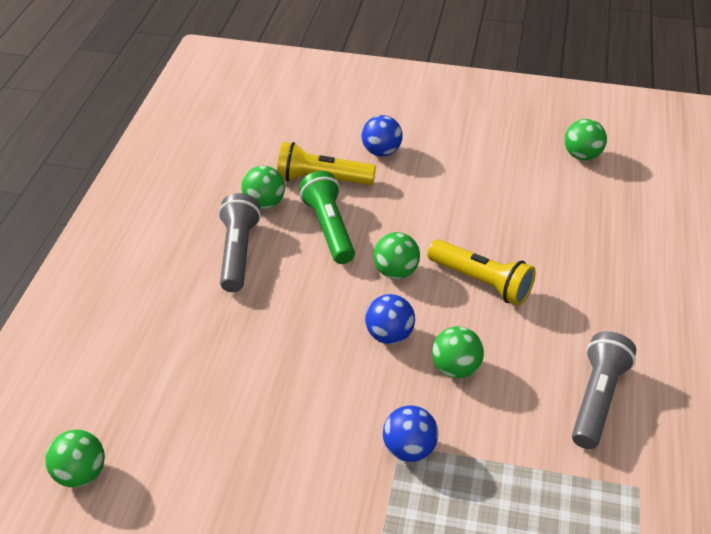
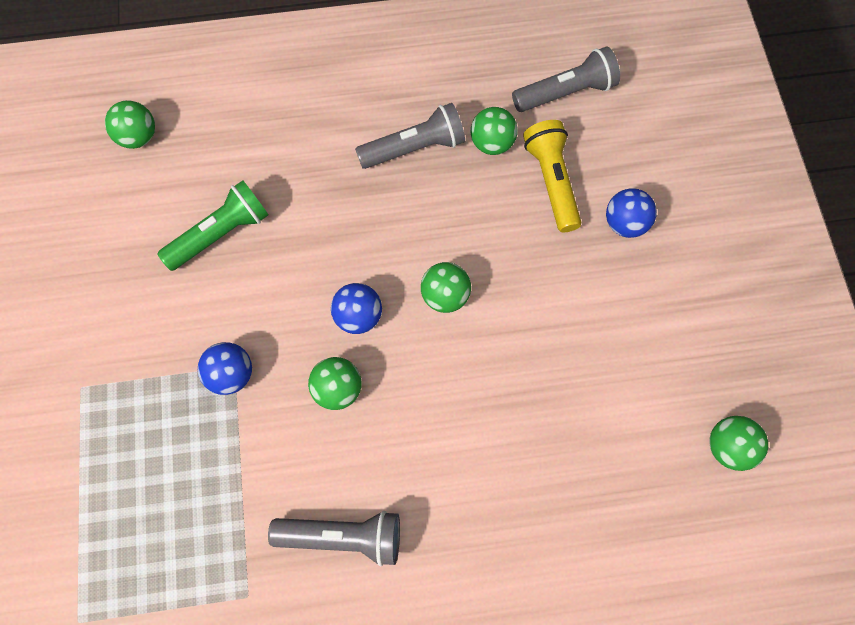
camera: 70 degrees right, 25 degrees up
(243, 148) = (565, 93): none -> grey flashlight
(329, 228) = (481, 214): green flashlight -> green flashlight (220, 234)
(481, 282) = (463, 383): yellow flashlight -> none

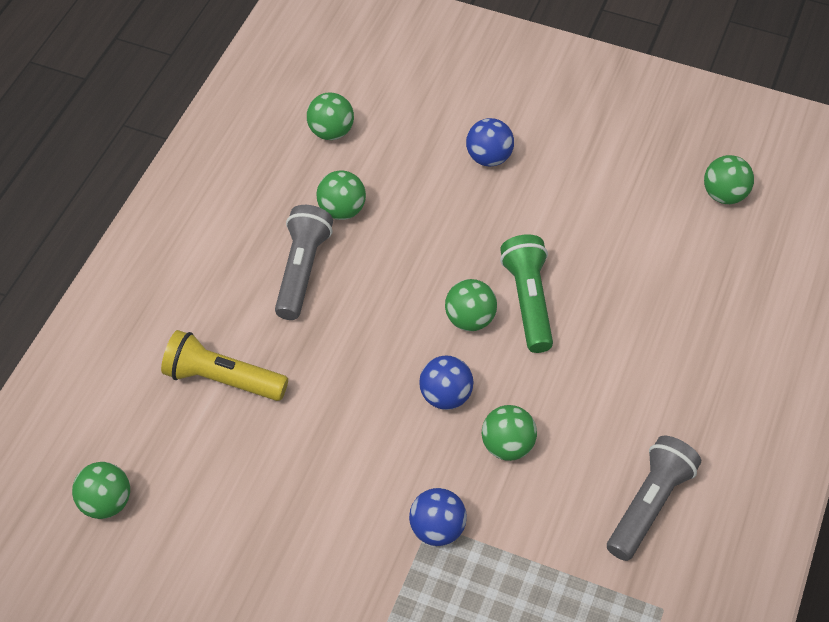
camera: 60 degrees left, 15 degrees down
(220, 234) = (278, 474): green flashlight -> green flashlight (528, 301)
(551, 182) = (413, 187): yellow flashlight -> yellow flashlight (223, 379)
(565, 93) = (331, 132): grey flashlight -> green ball

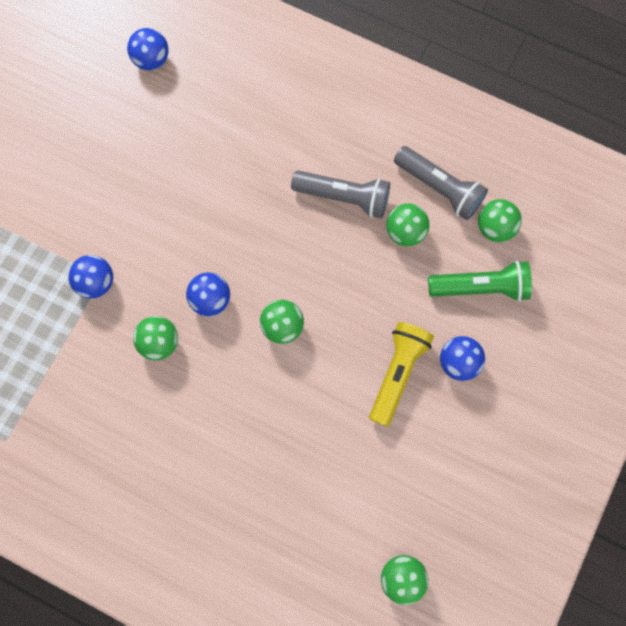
camera: 95 degrees right, 20 degrees up
(106, 503) = (151, 60): green ball -> blue ball
(223, 379) = (245, 136): yellow flashlight -> yellow flashlight (397, 373)
(528, 301) = (296, 377): green flashlight -> green flashlight (480, 287)
(649, 505) = (91, 446): grey flashlight -> grey flashlight (439, 188)

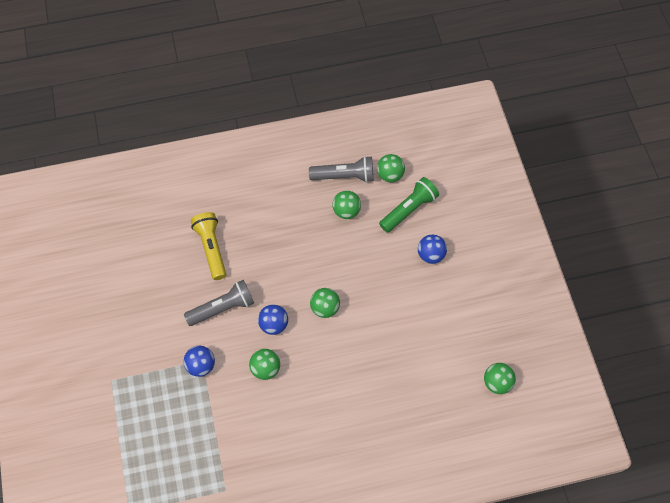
camera: 40 degrees left, 10 degrees down
(151, 60) = (125, 224): blue ball -> none
(344, 197) = (298, 218): grey flashlight -> grey flashlight (222, 308)
(397, 373) = (405, 284): yellow flashlight -> yellow flashlight (211, 248)

